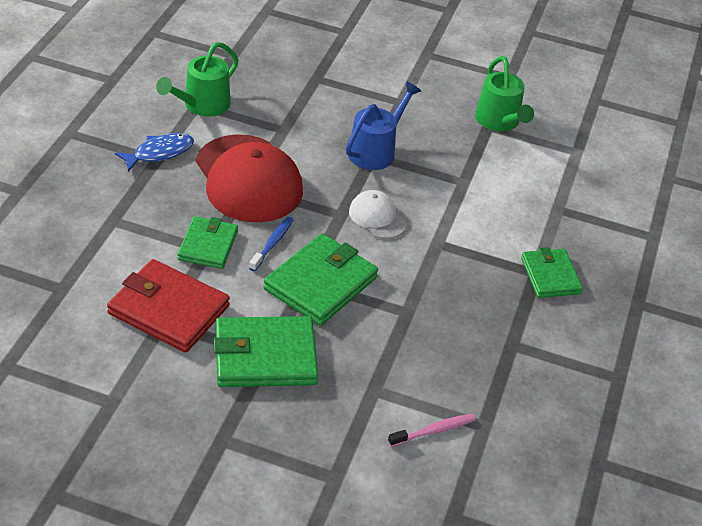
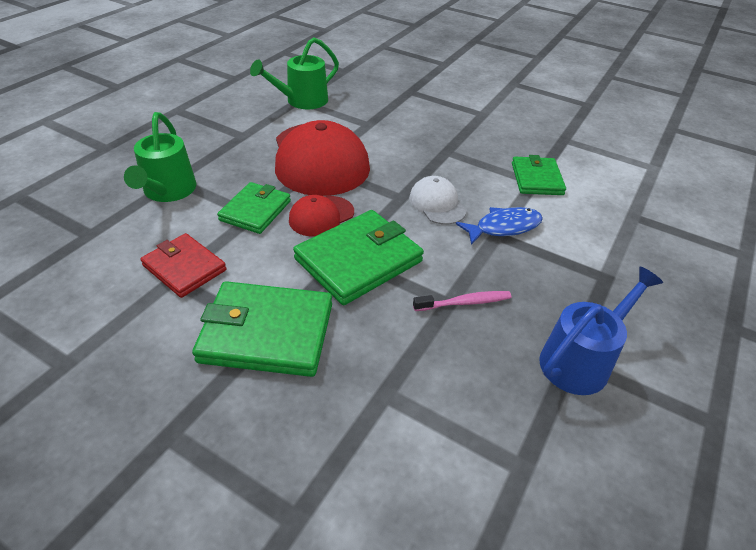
camera: 15 degrees right, 0 degrees up
(159, 153) = (247, 131): blue fish -> blue fish (504, 227)
(169, 310) = (184, 268): red wallet -> red wallet, size x0.64
(272, 244) = (321, 216): blue toothbrush -> red cap
(376, 150) = (450, 148): blue watering can -> blue watering can (581, 360)
(434, 431) = (451, 465): pink toothbrush -> pink toothbrush (464, 302)
(499, 122) = (575, 137): green watering can -> green watering can (167, 192)
(550, 276) = (623, 283): green wallet -> green wallet (537, 179)

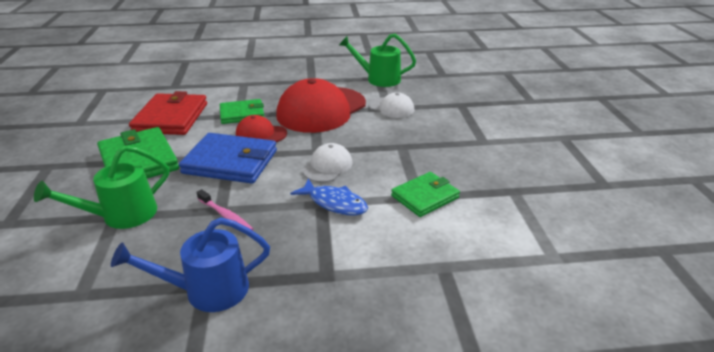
camera: 55 degrees right, 10 degrees down
(167, 192) = (230, 87): green watering can -> green watering can (121, 215)
(184, 268) = (171, 118): red wallet -> red wallet, size x1.57
(358, 260) = (230, 162): green wallet -> blue wallet
(370, 123) = (391, 108): none -> white cap
(581, 360) = (207, 290): blue watering can -> blue watering can turned 150 degrees clockwise

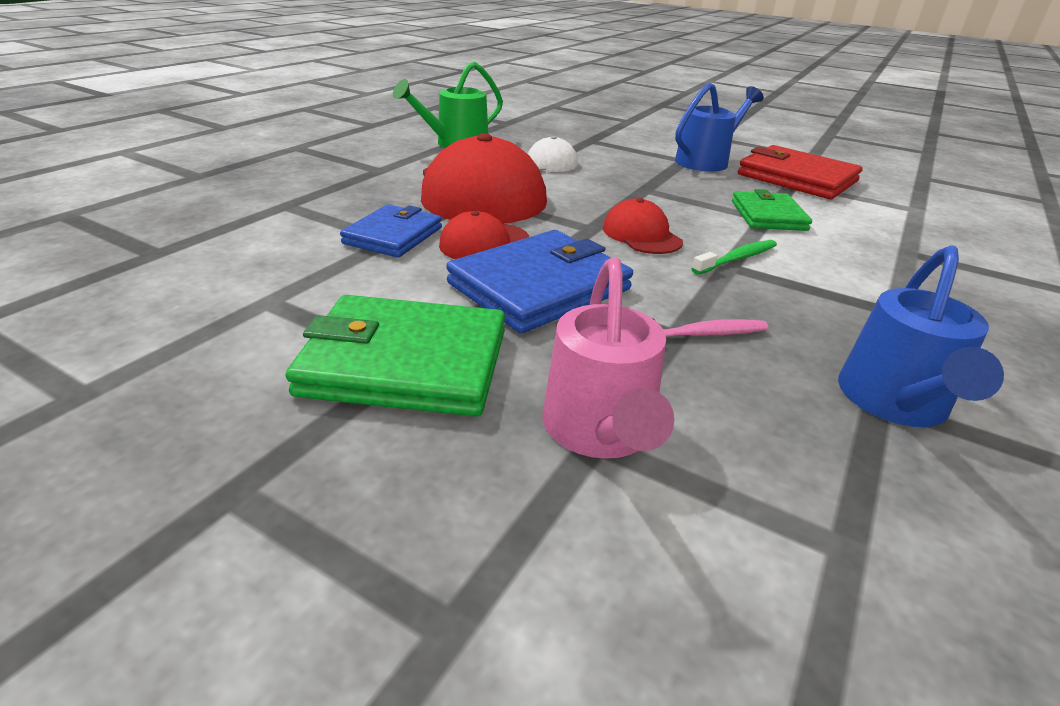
camera: 55 degrees left, 0 degrees up
(121, 215) = (600, 432): green watering can -> pink watering can
(171, 118) = (287, 289): red wallet -> red wallet (797, 178)
(242, 114) = (393, 236): green wallet -> blue wallet
(327, 166) = (641, 235): white cap -> red cap
(334, 203) = (737, 259): blue fish -> green toothbrush
(497, 149) = (706, 161): none -> blue watering can

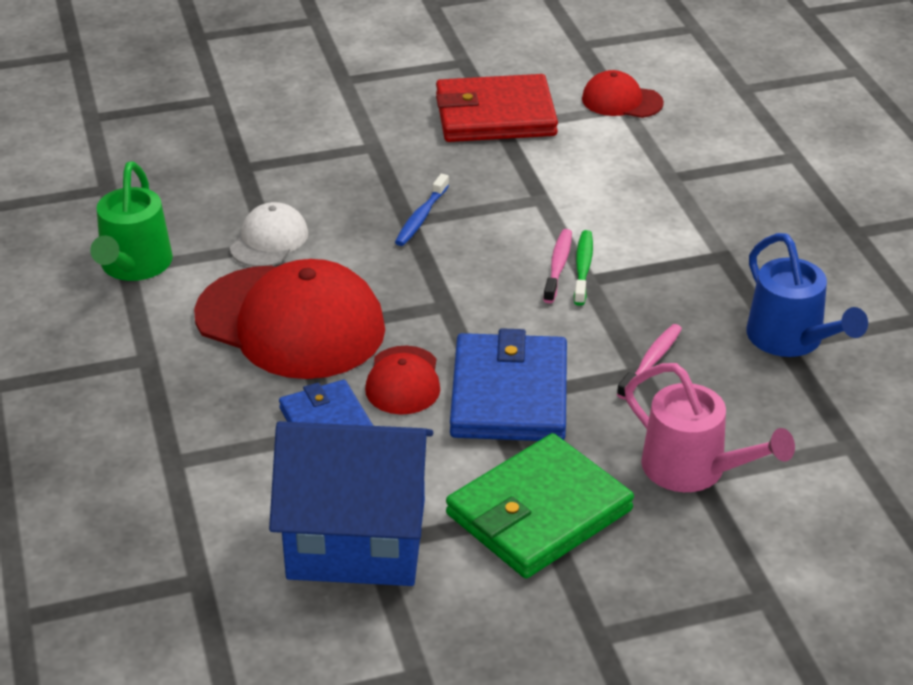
camera: 45 degrees left, 5 degrees up
(266, 292) = (356, 539): none -> blue house
(641, 235) = (490, 287): red cap -> red cap (621, 101)
(656, 191) = (421, 217): none -> blue toothbrush
(706, 161) = (394, 135): blue watering can -> none
(717, 249) = (558, 266): none -> pink toothbrush
(768, 215) = (540, 193): green wallet -> none

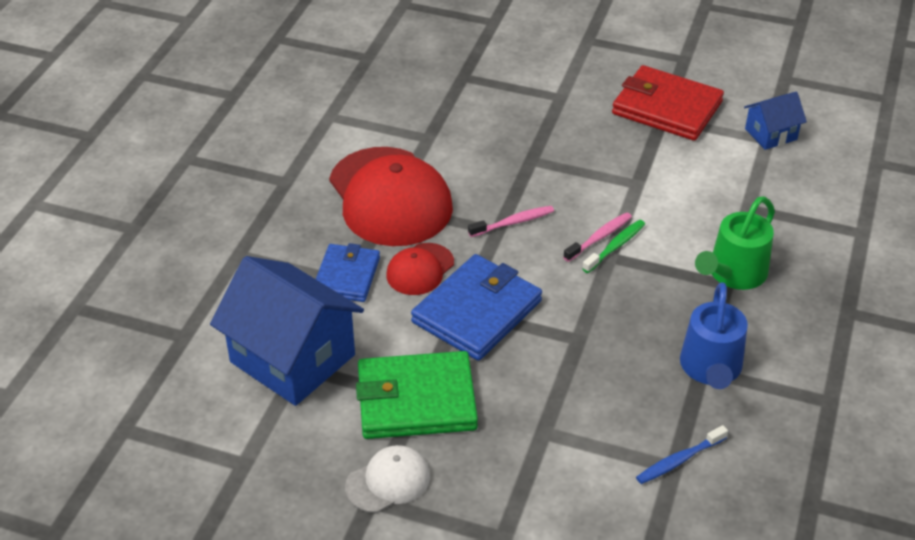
camera: 35 degrees right, 5 degrees up
(133, 266) = (334, 117): green watering can -> green watering can (733, 274)
(269, 240) = (430, 135): white cap -> white cap (388, 481)
(421, 217) = (542, 161): blue toothbrush -> blue toothbrush (679, 460)
(621, 101) = (771, 134): red cap -> blue house
(651, 362) = (594, 336): pink toothbrush -> pink toothbrush (513, 222)
(694, 470) = (545, 425): pink watering can -> none

